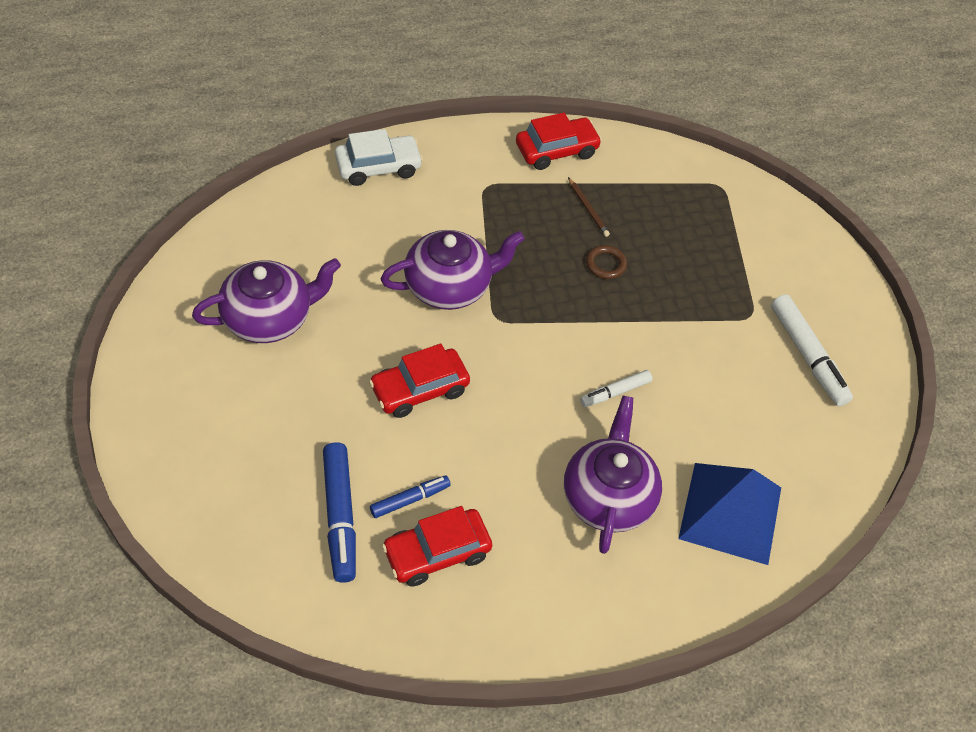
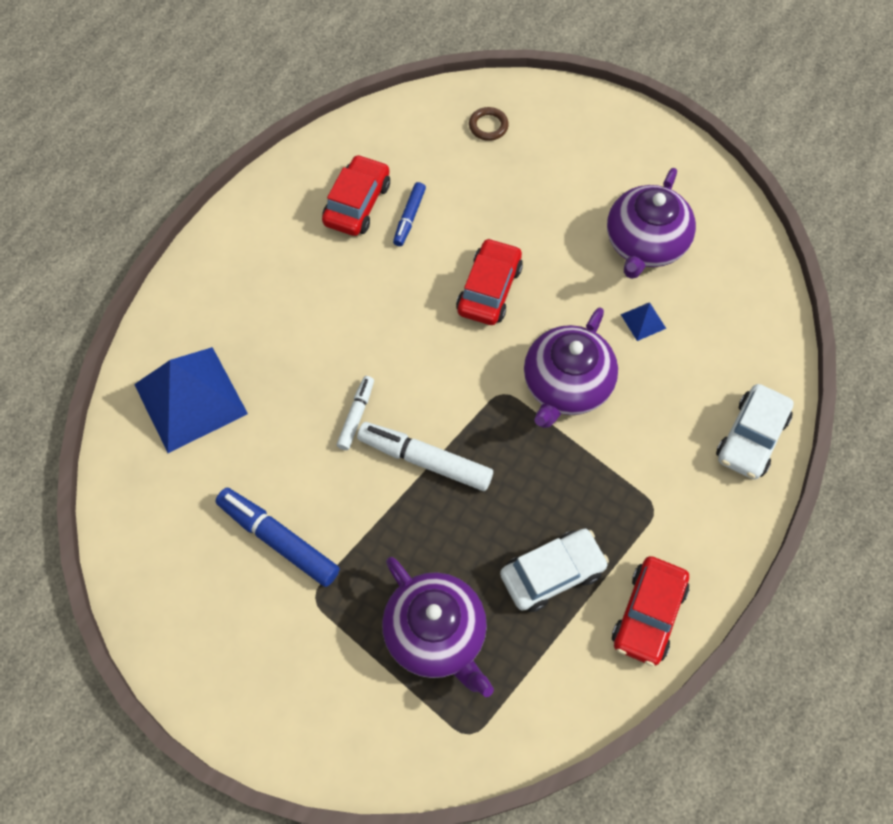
camera: 140 degrees right, 10 degrees up
(340, 516) = (437, 173): blue marker -> blue marker (278, 540)
(345, 276) = (643, 321): none -> blue pyramid
(588, 209) = (552, 573): brown pencil -> white car
(606, 264) = (478, 528): brown ring -> brown ring (488, 126)
(608, 496) = (286, 333): purple teapot -> purple teapot (436, 634)
(807, 356) = (234, 600): white marker -> white marker (425, 460)

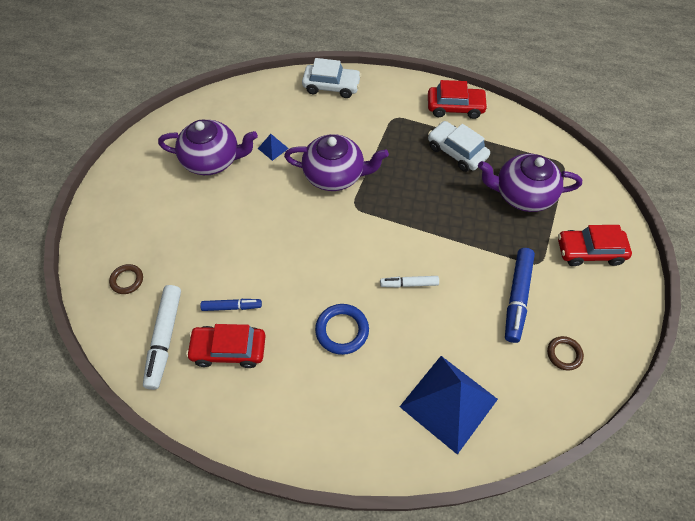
camera: 110 degrees left, 5 degrees down
(179, 558) = (564, 354): none -> brown ring
(328, 319) = (342, 330): none -> blue ring
(425, 460) = (421, 233): white marker -> white marker (165, 338)
(436, 634) = (522, 194): purple teapot -> purple teapot turned 120 degrees counterclockwise
(489, 289) = (278, 236): red car -> red car (589, 251)

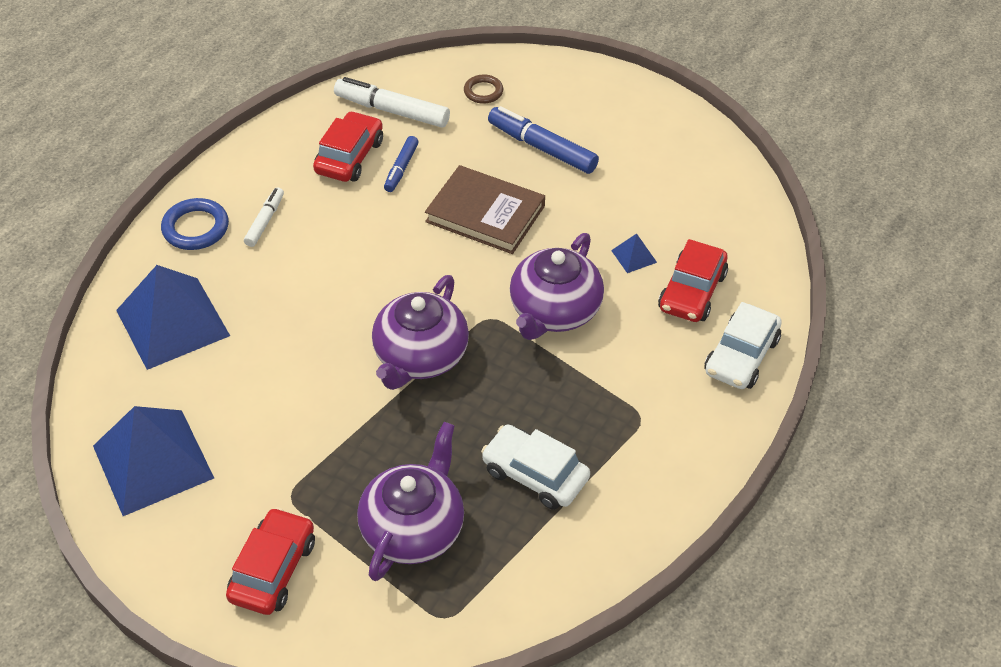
camera: 110 degrees right, 10 degrees down
(212, 160) = (637, 190): purple teapot -> purple teapot (420, 357)
(262, 237) = (485, 214): none -> brown book
(342, 330) = (316, 255): blue ring -> blue ring (195, 228)
(409, 284) = (340, 337): white marker -> white marker (265, 221)
(455, 107) = (633, 511): red car -> red car (692, 292)
(456, 152) = (535, 475): white car -> white car turned 120 degrees counterclockwise
(517, 297) = (256, 445): blue marker -> blue marker (542, 148)
(564, 354) = (153, 461): brown ring -> blue pyramid

